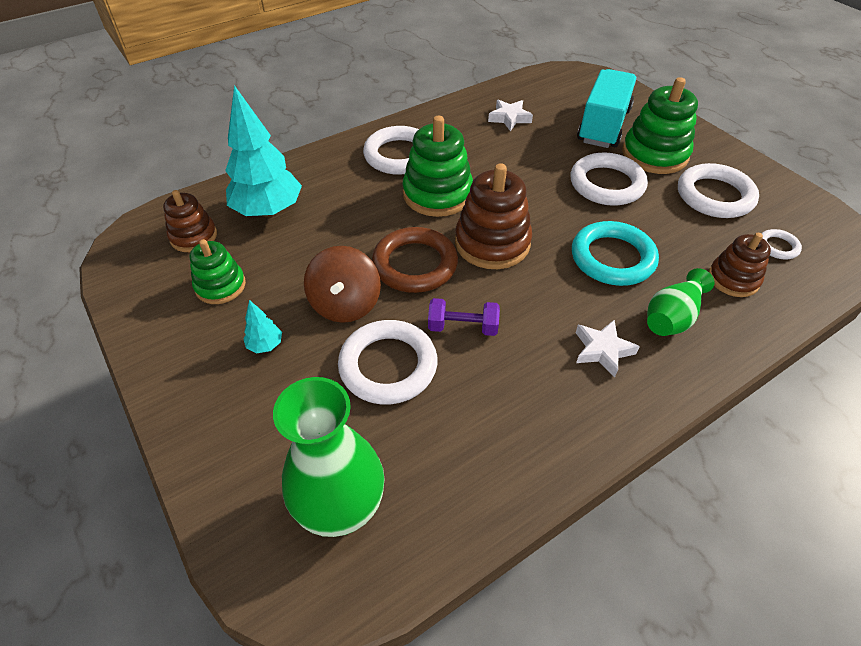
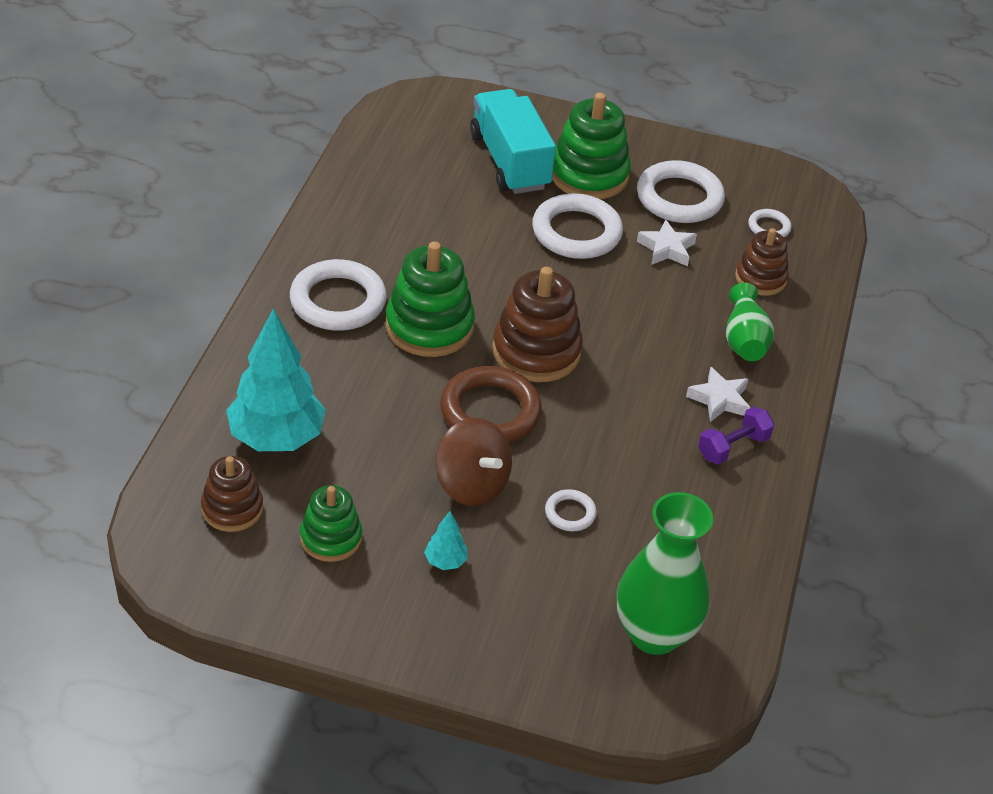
camera: 45 degrees left, 5 degrees down
(388, 366) = (570, 513): white ring -> white ring, size x0.48
(463, 327) = (594, 444): purple dumbbell -> purple dumbbell (733, 447)
(509, 118) = (404, 196): white star -> white star (666, 248)
(612, 258) = (652, 310): turquoise ring -> none

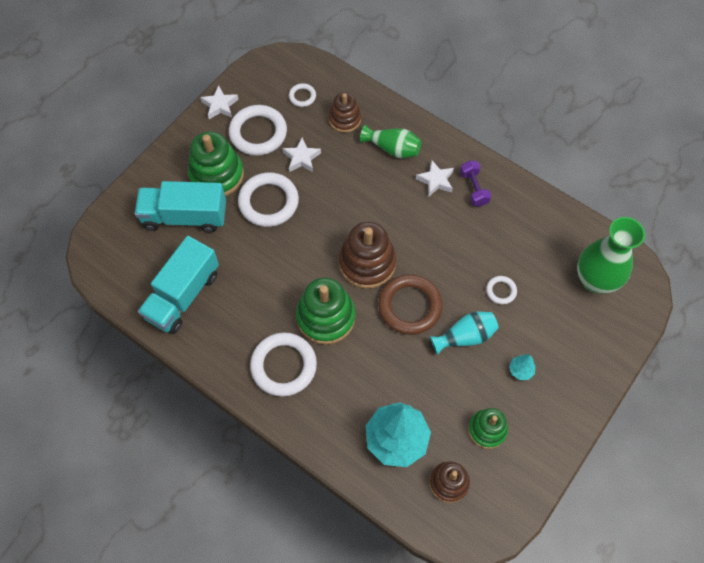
camera: 65 degrees left, 20 degrees up
(395, 187) = (183, 295): none -> turquoise truck
(471, 484) = (465, 336): brown spinning top -> turquoise vase
(699, 152) = (220, 105): none -> white star

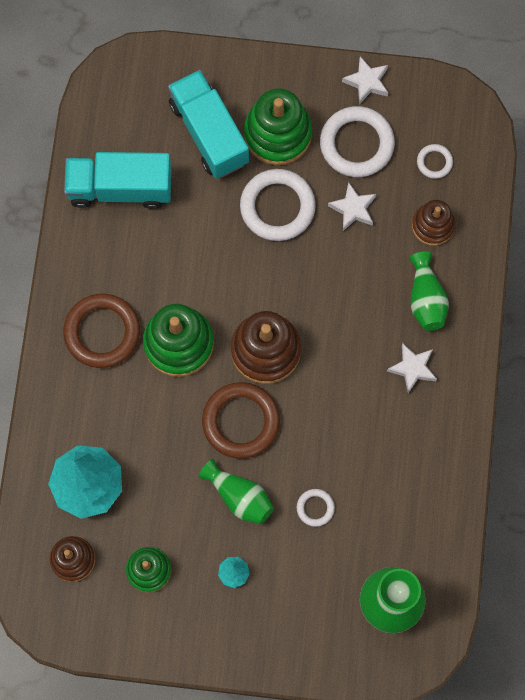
camera: 60 degrees right, 10 degrees up
(283, 366) = (102, 332): white ring -> brown ring
(465, 336) = (239, 497): turquoise vase -> green vase
(473, 188) = (427, 415): purple dumbbell -> none

